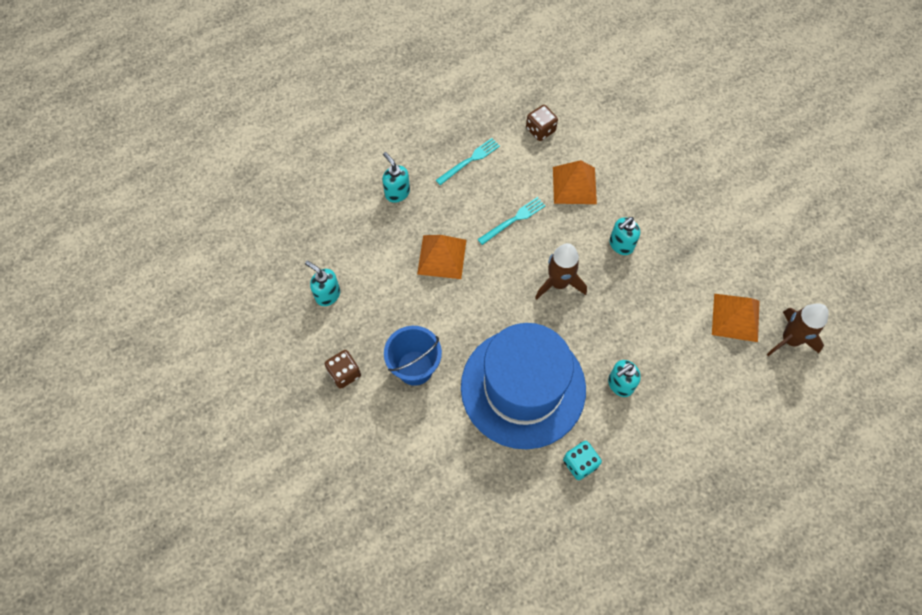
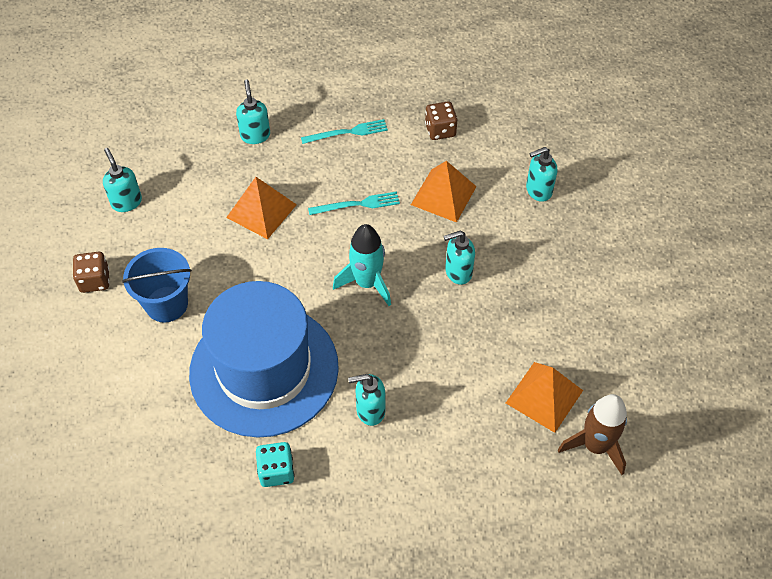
camera: 25 degrees right, 10 degrees down
(558, 283) = (367, 283): brown rocket -> turquoise rocket
(642, 152) = (538, 191): none -> turquoise soap dispenser

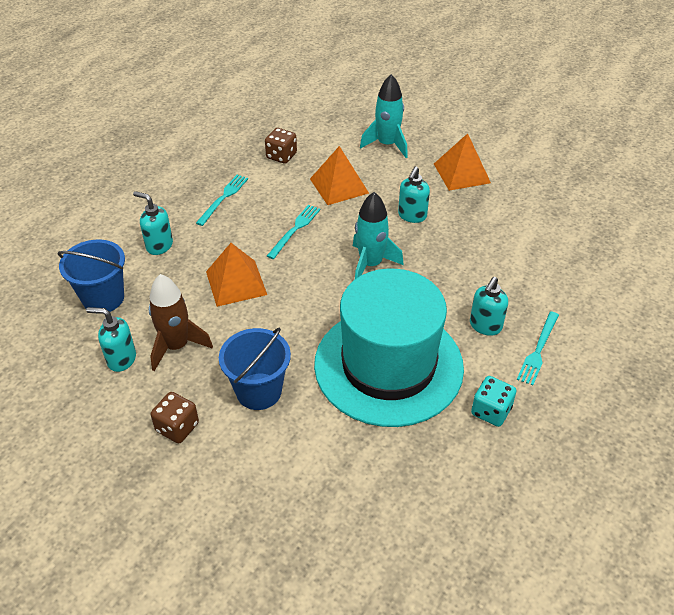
camera: 50 degrees left, 10 degrees down
(173, 146) = (103, 298): none -> blue bucket
(264, 369) = (388, 365): blue hat -> turquoise hat
(377, 467) = (538, 350): none -> turquoise fork
(538, 191) = (387, 144): turquoise soap dispenser -> turquoise rocket
(544, 396) = (554, 235): orange pyramid -> orange pyramid (461, 173)
(595, 446) = (613, 235): brown rocket -> brown rocket (176, 346)

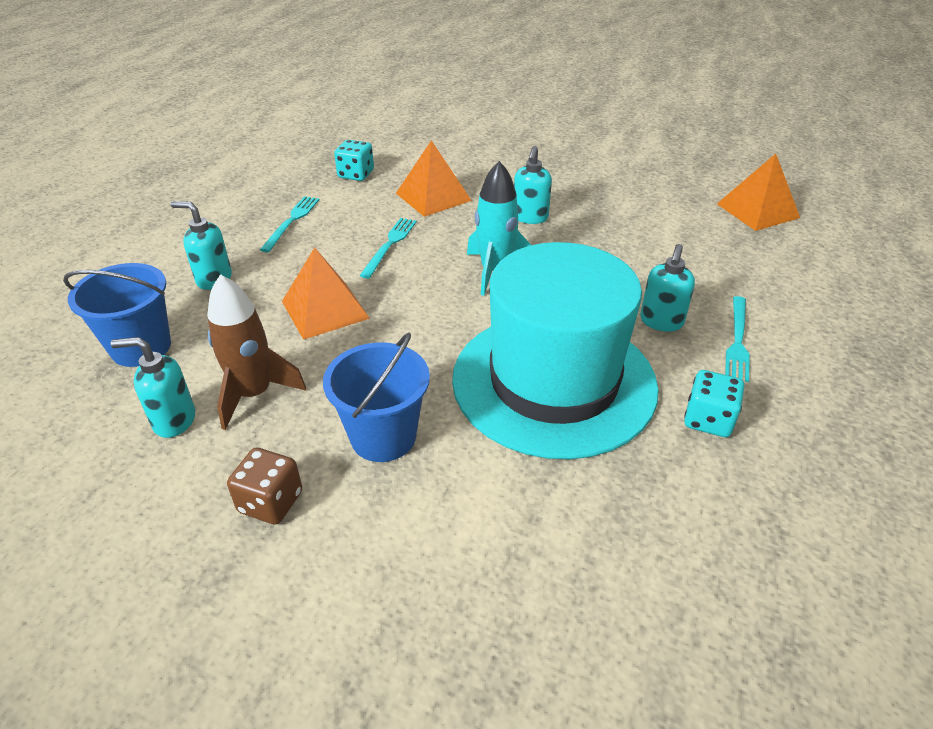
camera: 10 degrees left, 5 degrees down
(281, 156) = (356, 174): brown dice -> turquoise dice
(387, 144) = (479, 154): turquoise rocket -> none
(461, 173) = (573, 172): orange pyramid -> orange pyramid (757, 210)

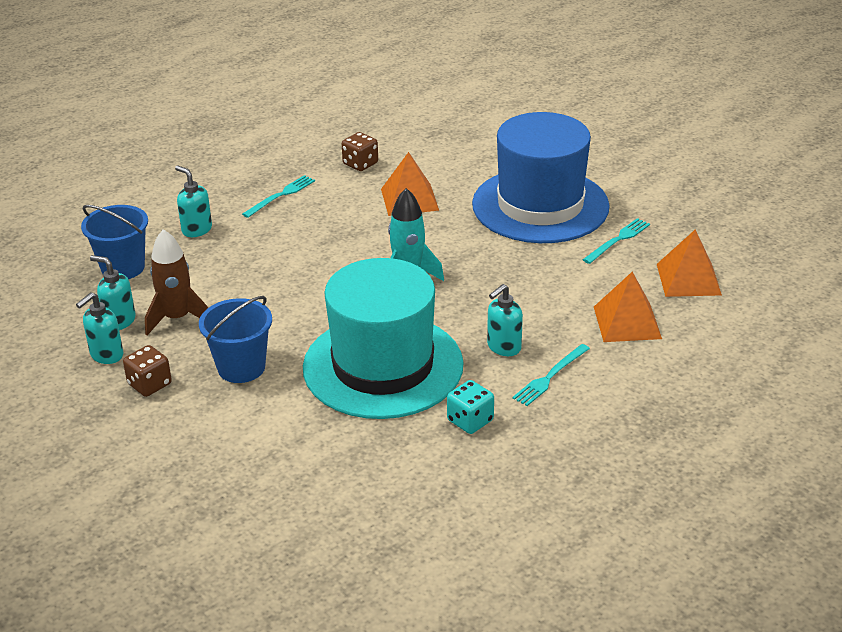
camera: 25 degrees right, 5 degrees down
(325, 309) = (260, 273): orange pyramid -> orange pyramid (627, 322)
(356, 174) = (360, 164): turquoise dice -> brown dice
(389, 245) = (342, 234): turquoise fork -> turquoise fork (618, 240)
(530, 218) = (475, 237): turquoise soap dispenser -> turquoise soap dispenser (106, 355)
(563, 176) = (540, 205): none -> blue hat

